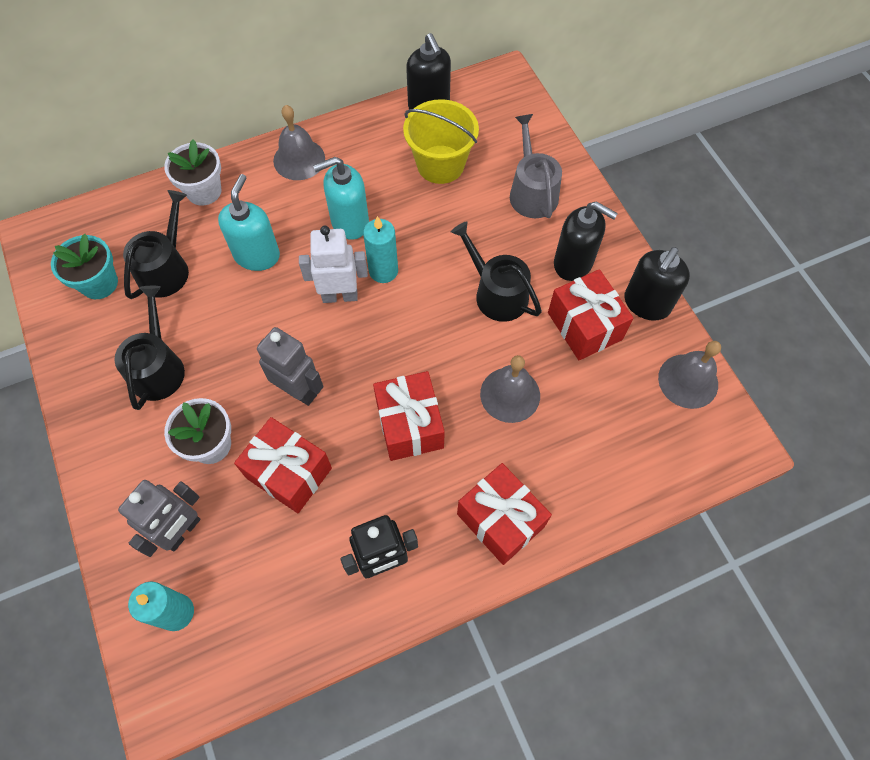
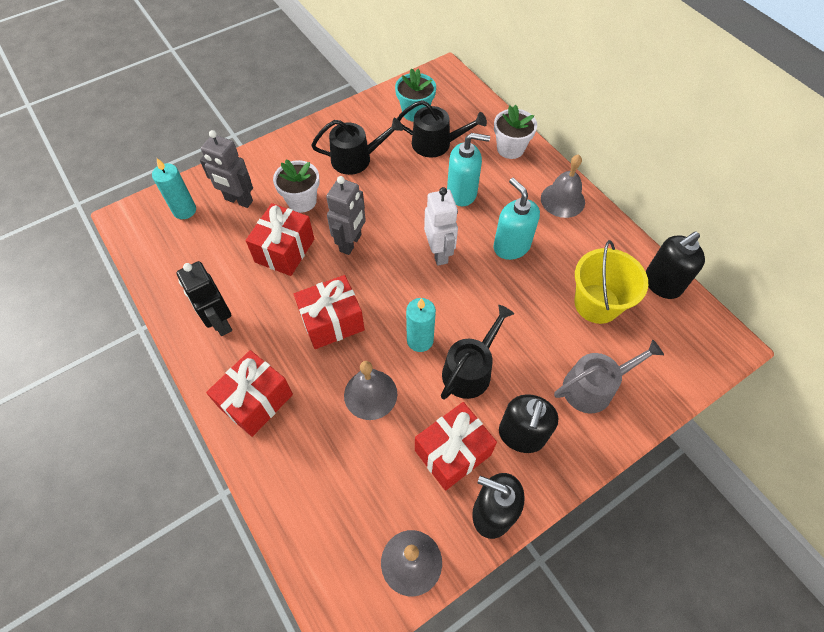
camera: 80 degrees right, 5 degrees down
(383, 271) = (470, 279): turquoise candle -> turquoise candle (420, 340)

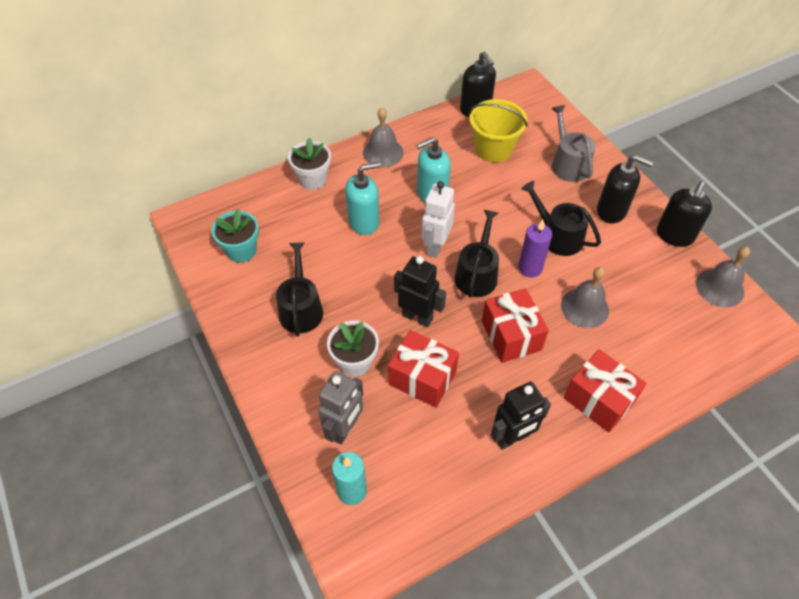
camera: 85 degrees left, 5 degrees down
(351, 243) = (417, 317): grey robot -> black robot
(420, 340) = (530, 268): turquoise candle -> purple candle
(436, 144) = (293, 236): black watering can -> black watering can (477, 274)
(439, 253) = (435, 246): white robot -> white robot turned 60 degrees counterclockwise
(452, 452) = (631, 254): red gift -> none
(462, 193) = (364, 222): turquoise soap dispenser -> turquoise soap dispenser turned 60 degrees clockwise

